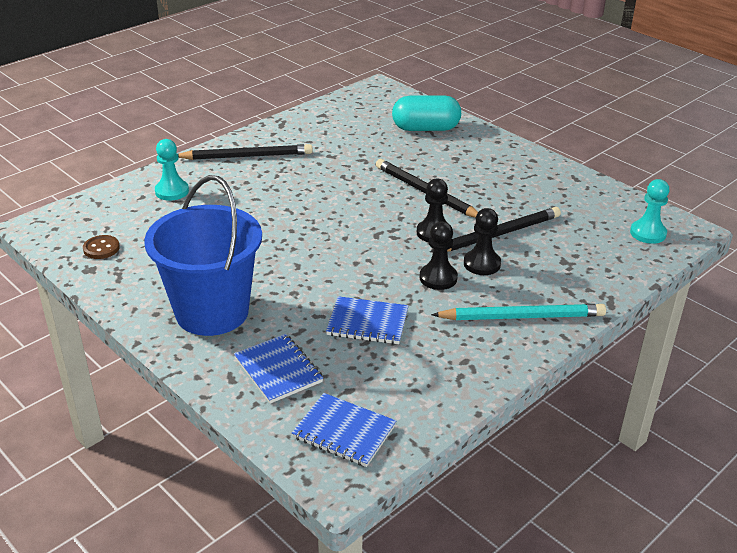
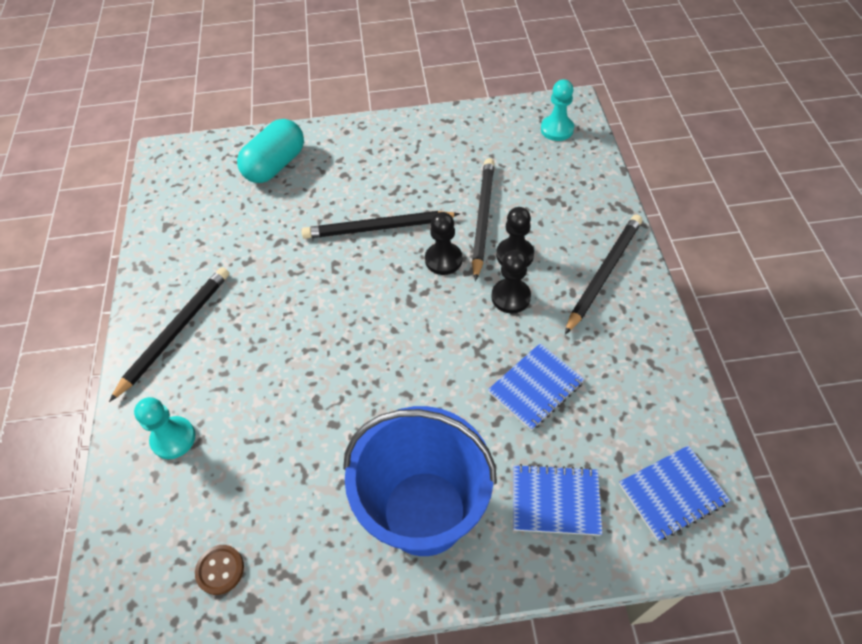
camera: 50 degrees left, 20 degrees up
(521, 317) = (603, 274): turquoise pencil -> black pencil

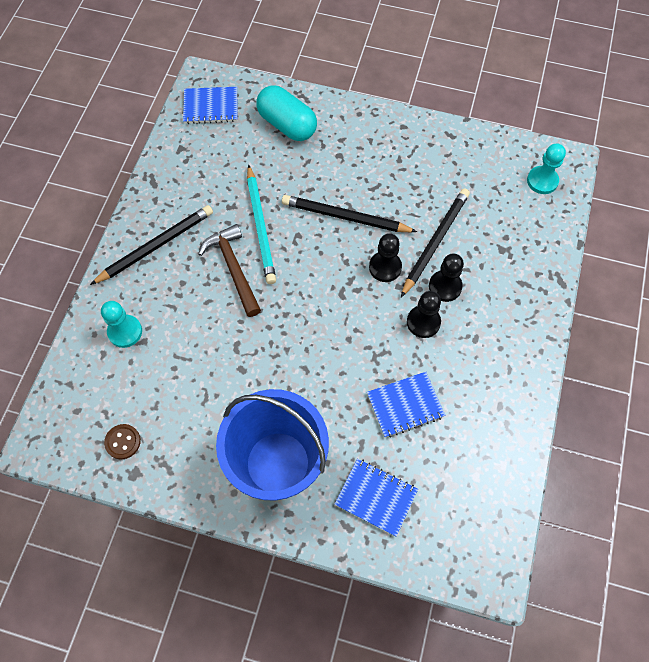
camera: 20 degrees right, 10 degrees up
(275, 165) = (287, 125): turquoise capsule -> turquoise capsule turned 75 degrees clockwise
(277, 322) = (233, 268): none -> brown hammer
(289, 269) = (260, 226): none -> turquoise pencil
(603, 274) = (510, 333): black pencil -> none
(672, 493) = (465, 531): blue notebook -> blue notebook (211, 107)

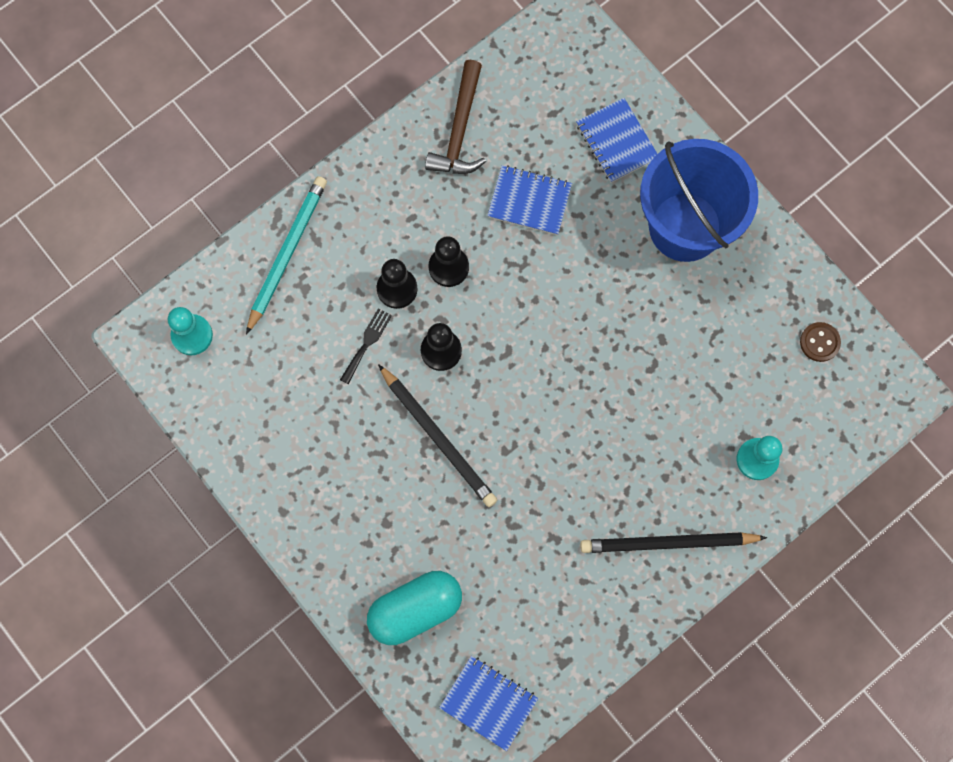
camera: 145 degrees left, 10 degrees up
(233, 268) = (600, 457): brown hammer -> brown hammer (460, 130)
(260, 226) = (538, 490): turquoise pencil -> turquoise pencil (287, 254)
(287, 125) = (415, 609): turquoise capsule -> turquoise capsule turned 75 degrees clockwise
(435, 242) = (367, 343): black pencil -> black fork

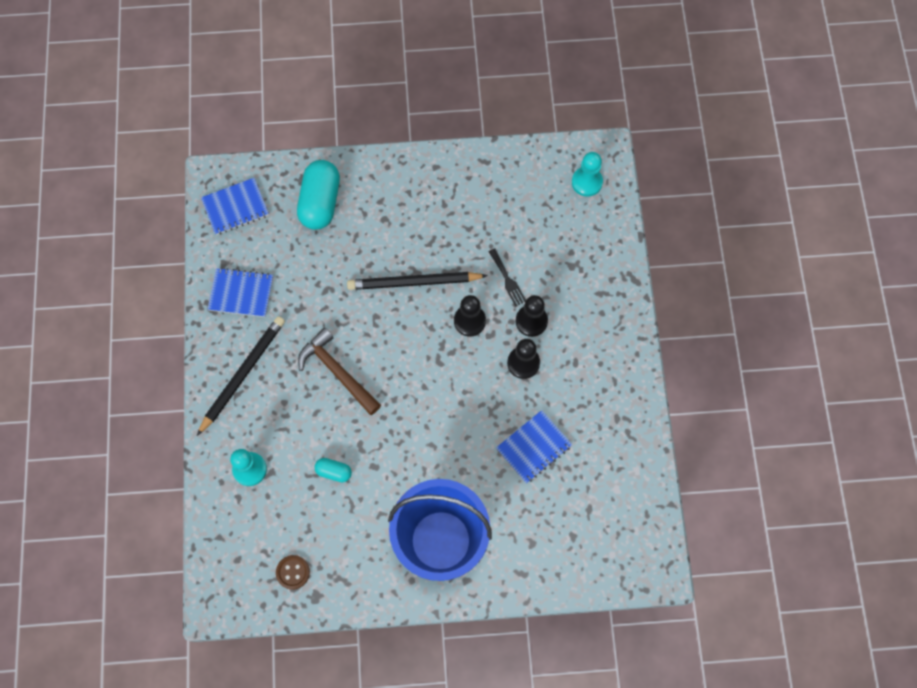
camera: 125 degrees right, 5 degrees down
(287, 254) = (603, 270): turquoise pencil -> none
(460, 130) = (619, 436): brown hammer -> brown hammer (337, 372)
(616, 141) = (537, 539): blue notebook -> blue notebook (241, 293)
(696, 374) = (334, 472): none -> turquoise capsule

